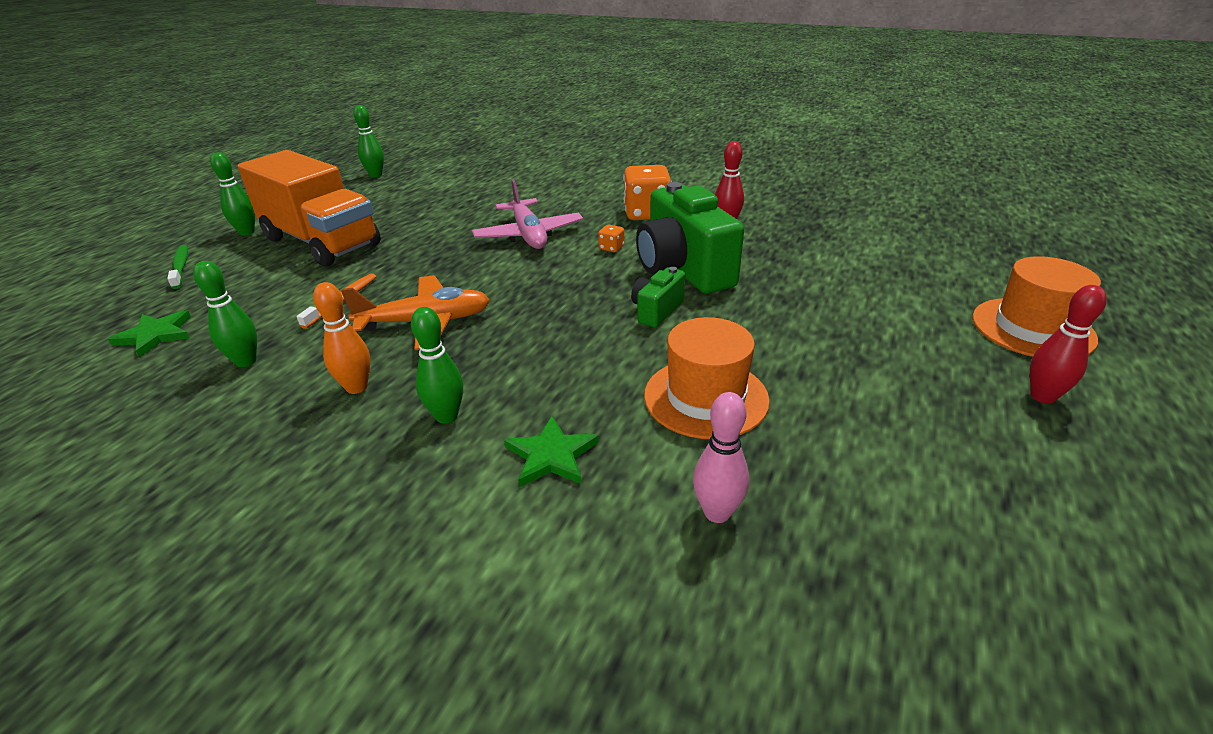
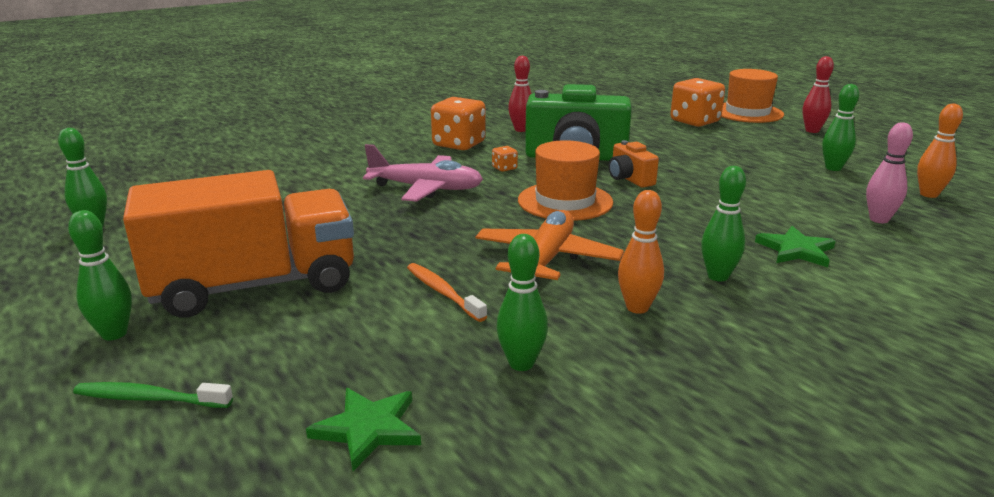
camera: 60 degrees left, 10 degrees down
(656, 311) = (629, 179): green camera -> orange camera
(706, 397) = (758, 193): orange hat -> orange hat (565, 201)
(886, 442) = (833, 168): none -> green bowling pin
(888, 558) = (928, 194): none -> orange bowling pin
(918, 301) = (695, 122): none -> orange dice

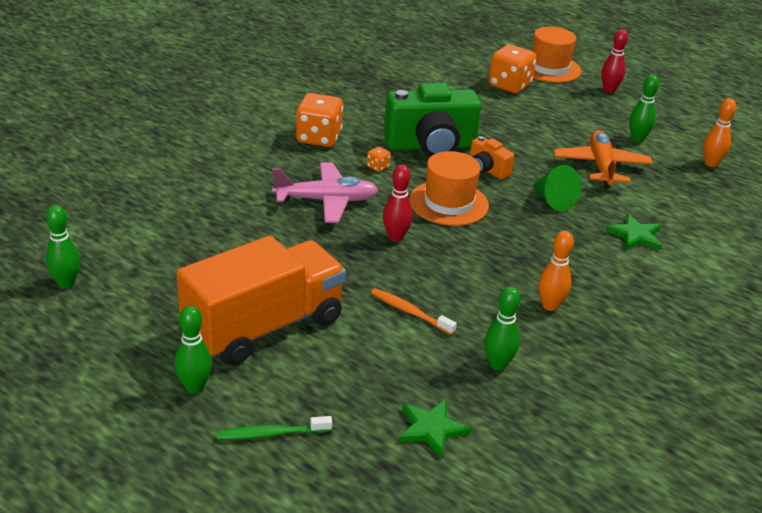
camera: 20 degrees left, 10 degrees up
(521, 130) = (363, 111): red bowling pin -> red bowling pin (395, 237)
(546, 260) = (466, 269): orange plane -> orange plane (601, 167)
(697, 210) = (553, 201): none -> green cone
(718, 276) = (591, 269): green bowling pin -> none
(879, 219) = (682, 196): pink bowling pin -> none

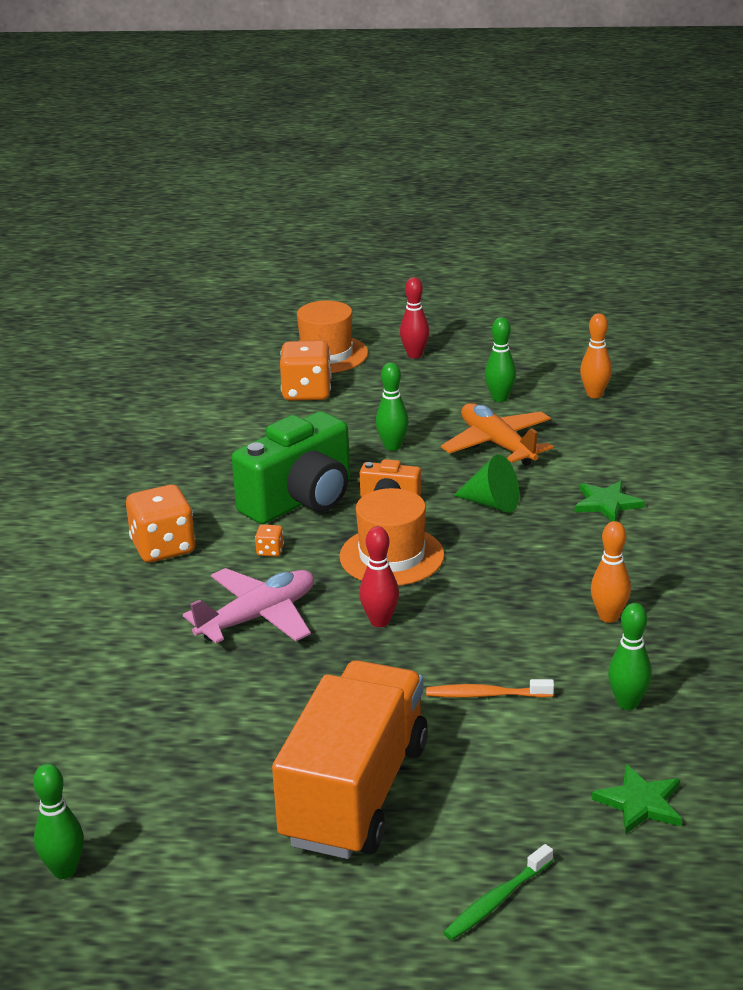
camera: 30 degrees left, 5 degrees down
(194, 387) = (360, 900): green bowling pin -> green bowling pin (392, 446)

